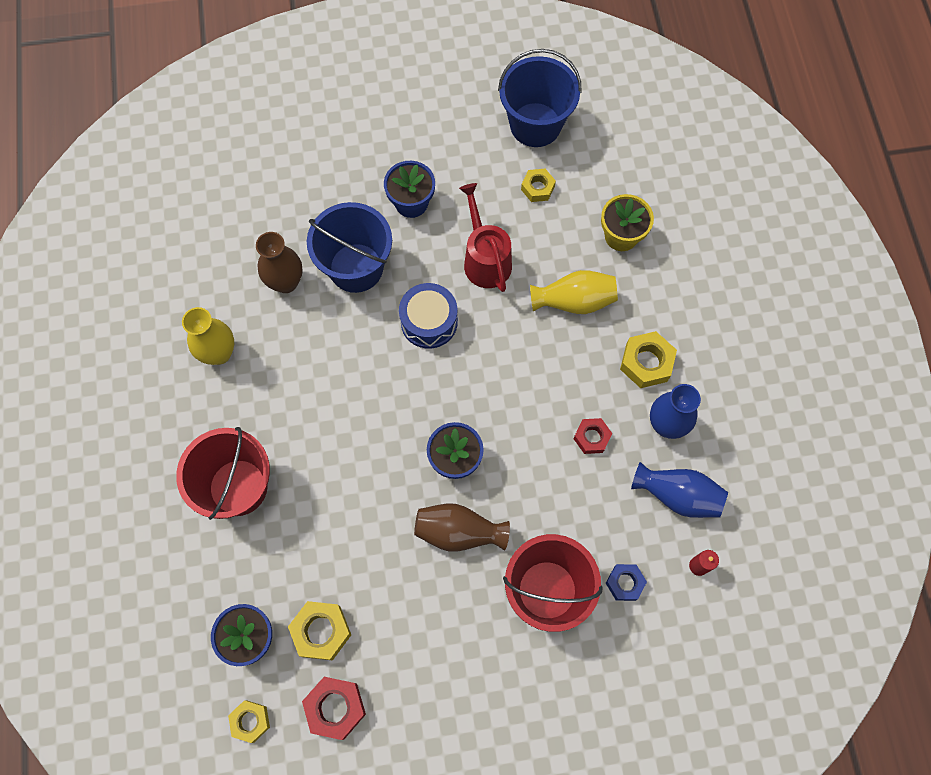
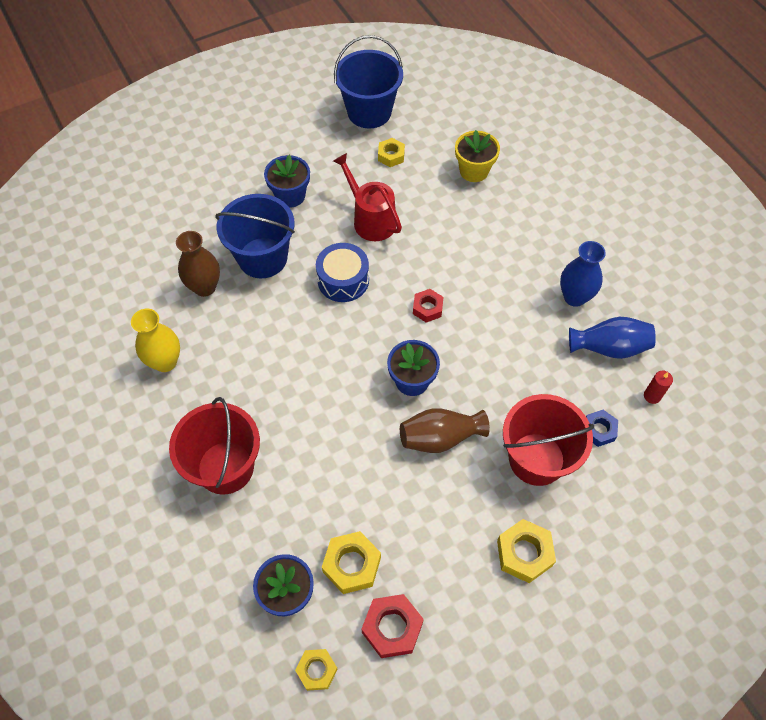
camera: 20 degrees left, 10 degrees down
(574, 301) = (458, 228): yellow vase -> none
(591, 437) = (519, 326): red nut -> red nut (427, 308)
(646, 363) = (537, 256): yellow nut -> yellow nut (524, 553)

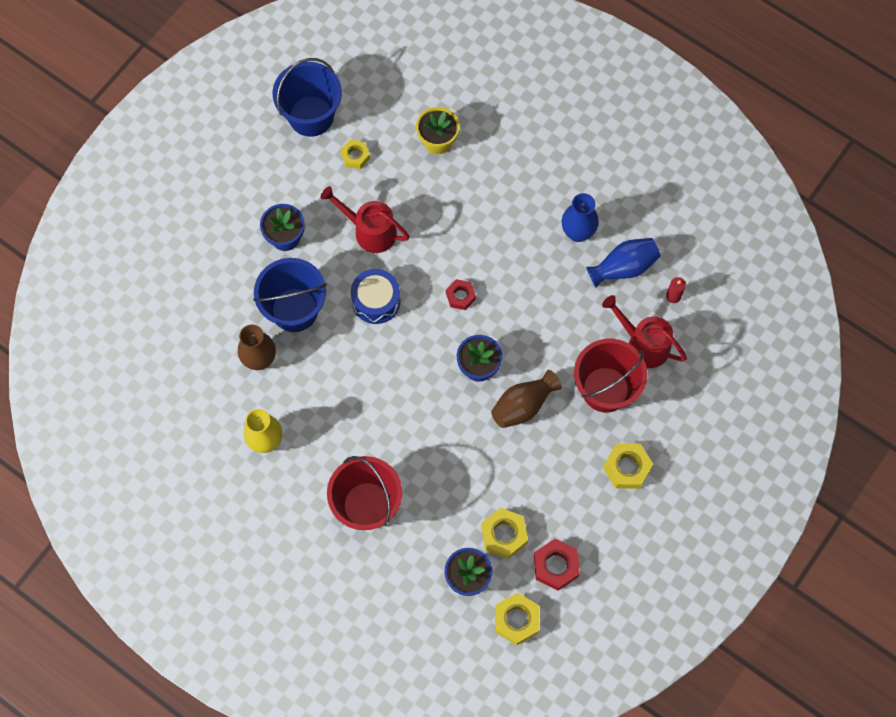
camera: 25 degrees left, 10 degrees up
(317, 670) = (516, 620): yellow nut -> yellow nut, size x1.53
(599, 430) = (643, 344): blue nut -> red watering can

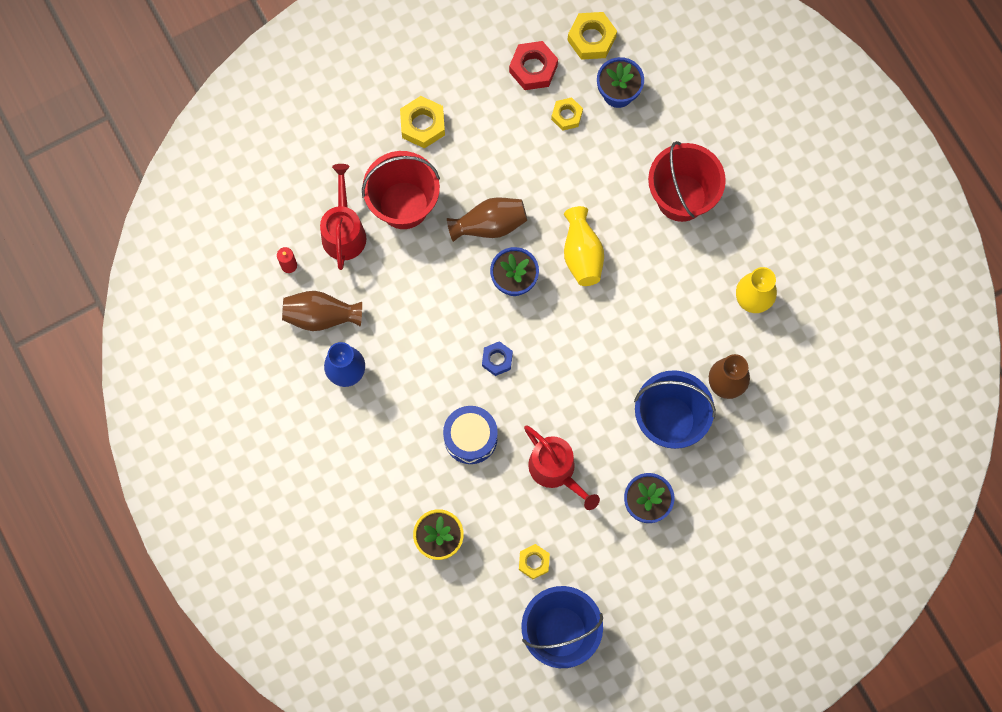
camera: 155 degrees left, 5 degrees up
(376, 301) = (583, 393): blue drum -> blue drum (470, 437)
(431, 416) = (582, 254): none -> yellow vase
(460, 296) = (497, 360): red nut -> blue nut
(504, 535) = (567, 116): yellow nut -> yellow nut, size x0.65
(624, 267) = (321, 316): blue vase -> brown vase
(643, 344) = (344, 232): red watering can -> red watering can turned 150 degrees counterclockwise

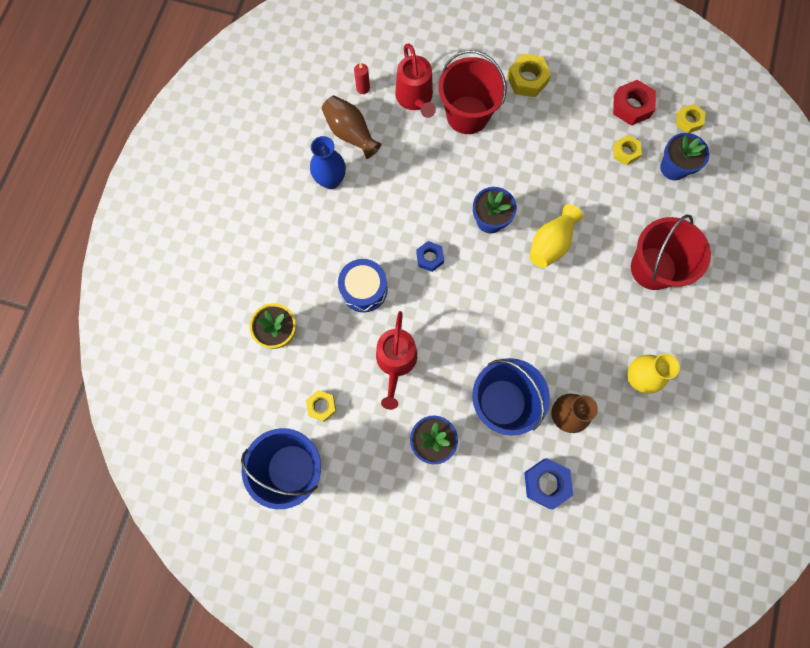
camera: 45 degrees right, 0 degrees up
(344, 232) = (415, 98): red watering can -> red watering can turned 120 degrees clockwise
(489, 225) = (509, 173): brown vase -> none
(591, 39) = (688, 121): yellow nut -> yellow nut, size x0.65
(761, 450) = (546, 483): none -> blue nut

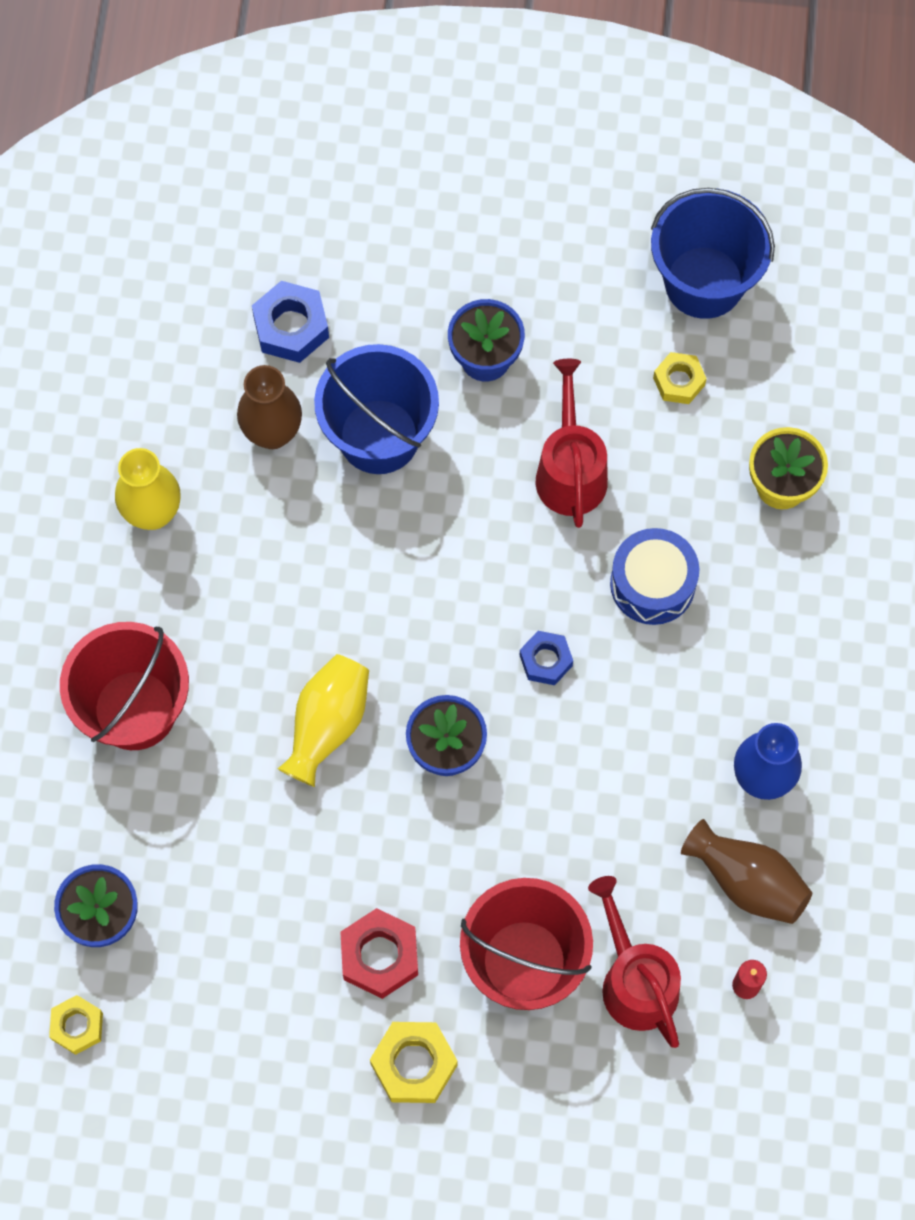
camera: 170 degrees right, 5 degrees down
(625, 152) = (200, 934): yellow nut -> none
(631, 106) = (194, 1039): red nut -> red nut (379, 956)

